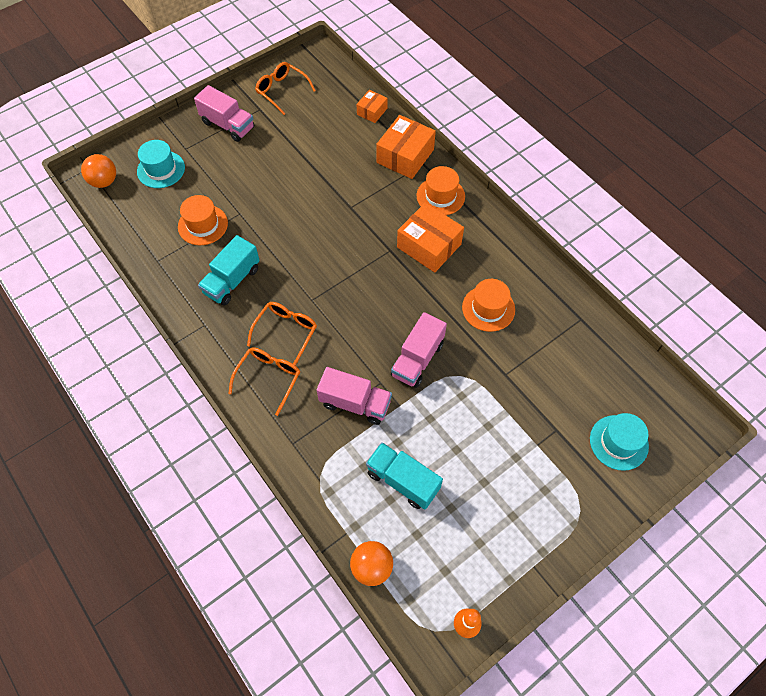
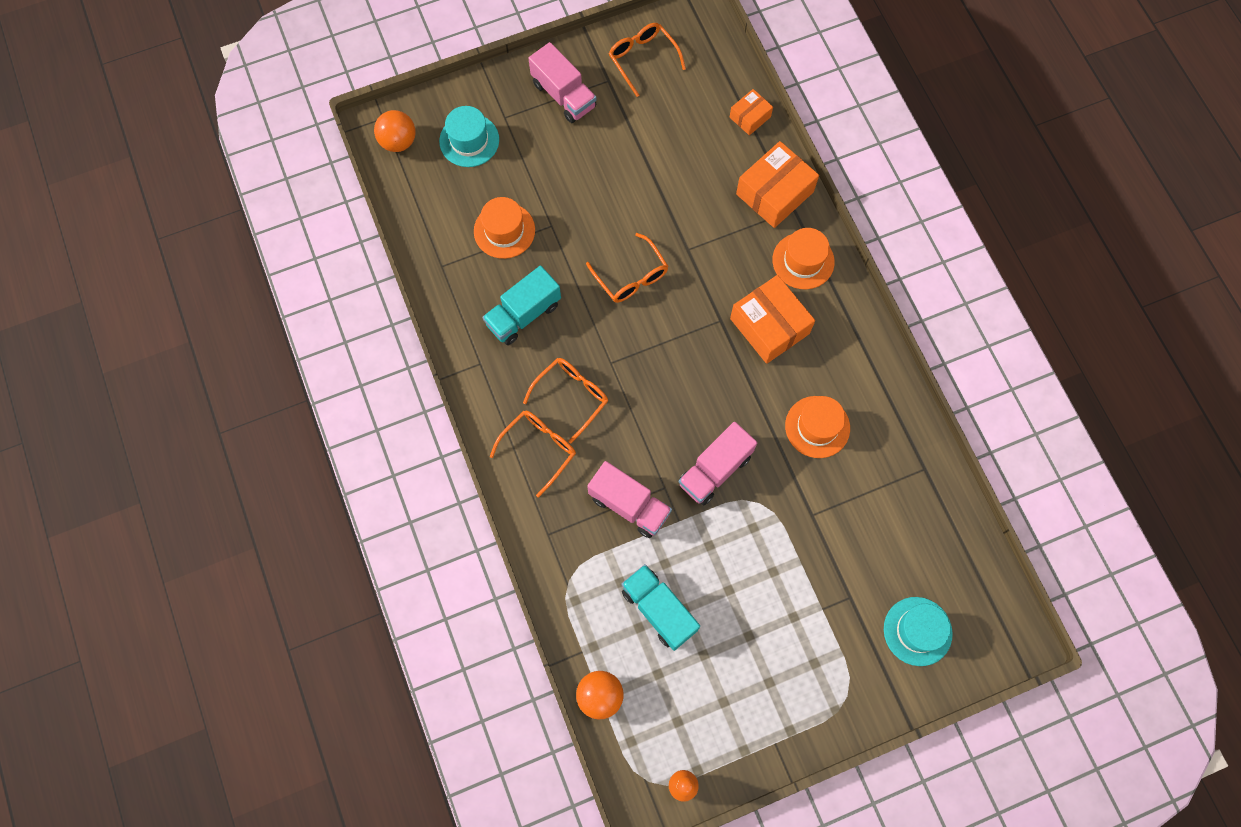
camera: 15 degrees right, 10 degrees up
(312, 235) = (631, 277): none -> orange glasses

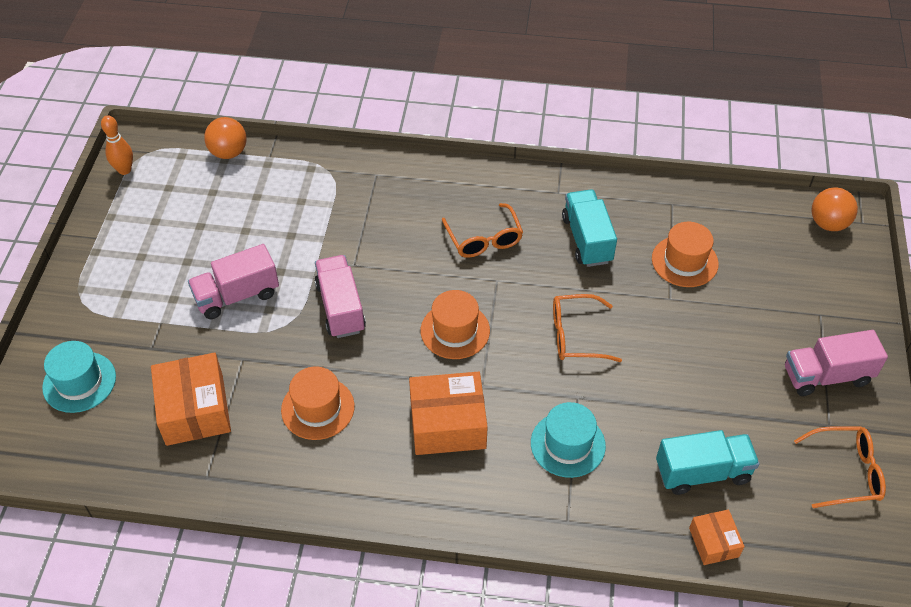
camera: 120 degrees right, 20 degrees down
(469, 140) = (804, 275): turquoise hat -> turquoise hat (568, 444)
(539, 448) = (452, 198): orange glasses -> none
(629, 505) = (358, 235): pink truck -> pink truck (237, 296)
(659, 610) = (258, 215): turquoise truck -> turquoise truck (702, 472)
(774, 193) = (599, 513): orange box -> orange box (194, 410)
(803, 261) = (500, 495): orange hat -> orange hat (455, 330)

